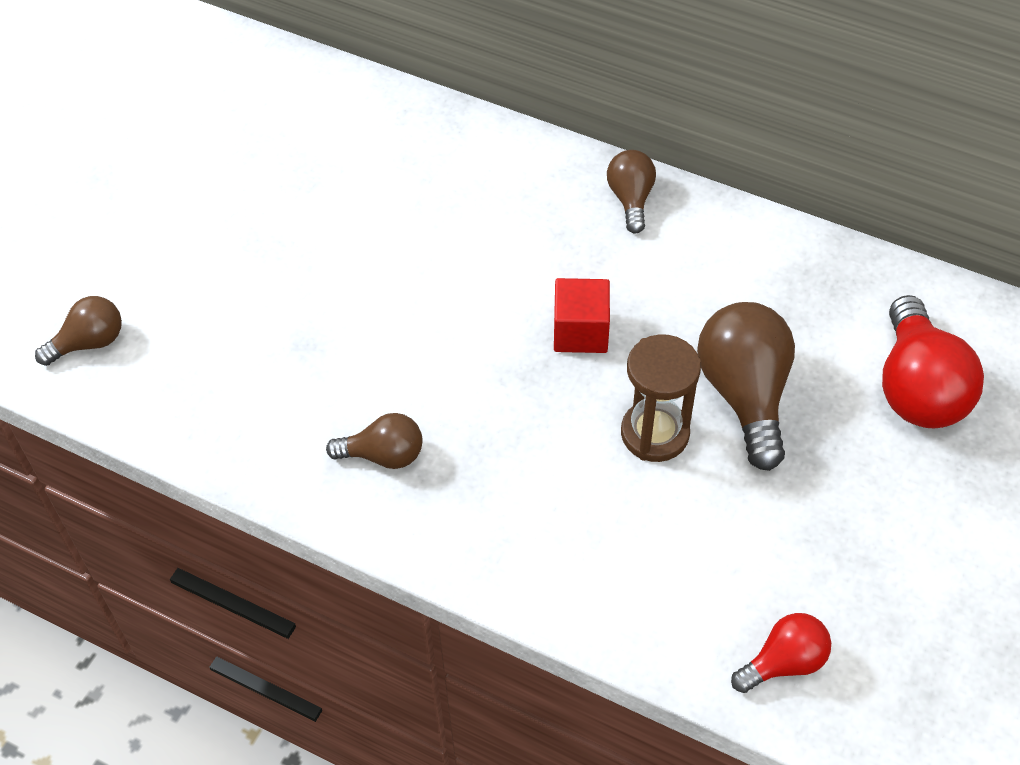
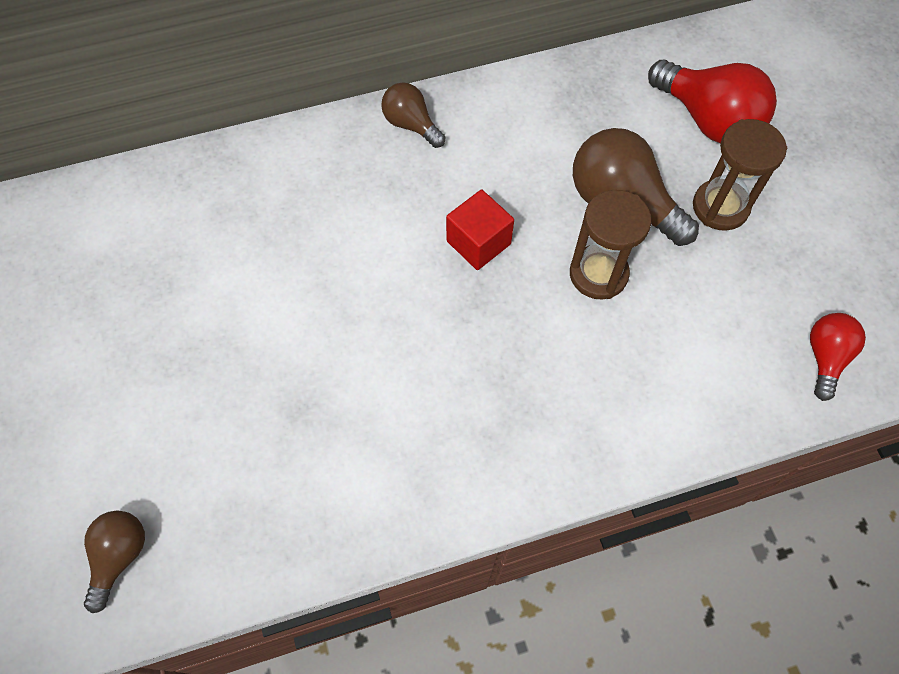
camera: 45 degrees left, 10 degrees up
(383, 455) = (445, 443): brown light bulb -> none
(836, 467) = (720, 207): none -> brown hourglass

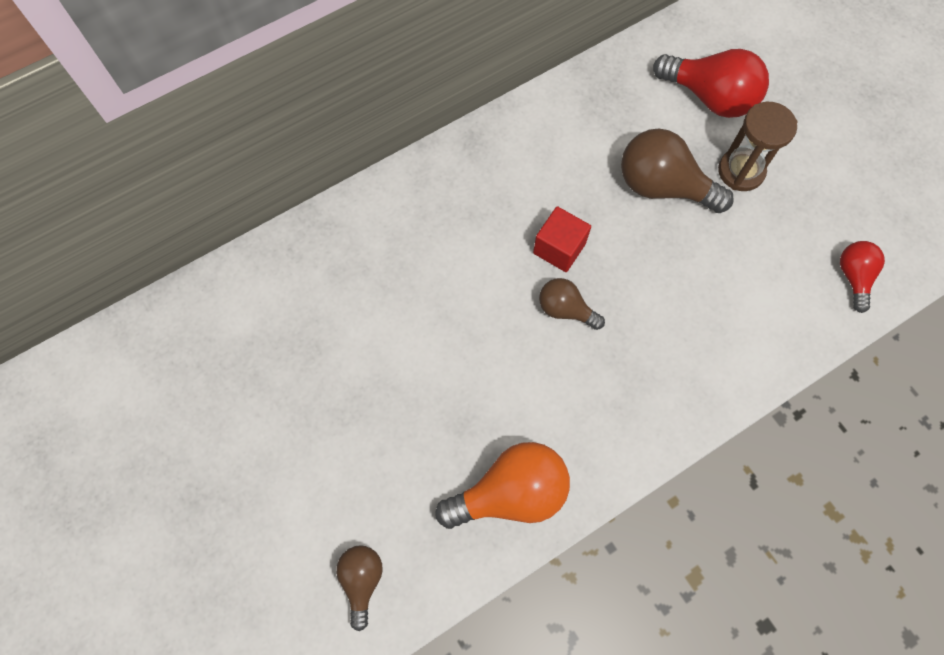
camera: 15 degrees left, 5 degrees up
(327, 502) = (510, 493): none -> orange light bulb
(411, 125) = (470, 157): brown light bulb -> brown light bulb (565, 309)
(598, 274) = (662, 251): brown hourglass -> none

